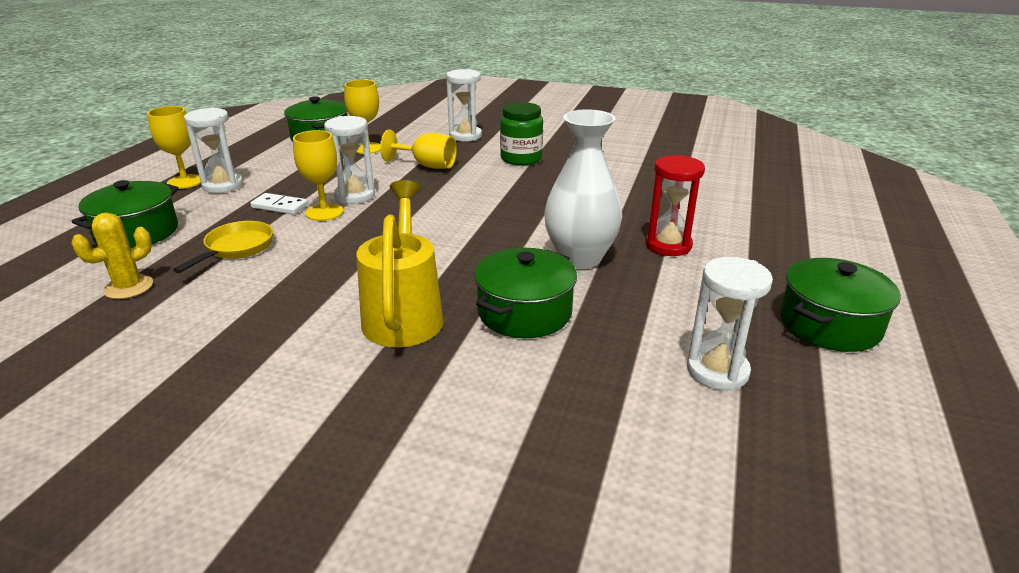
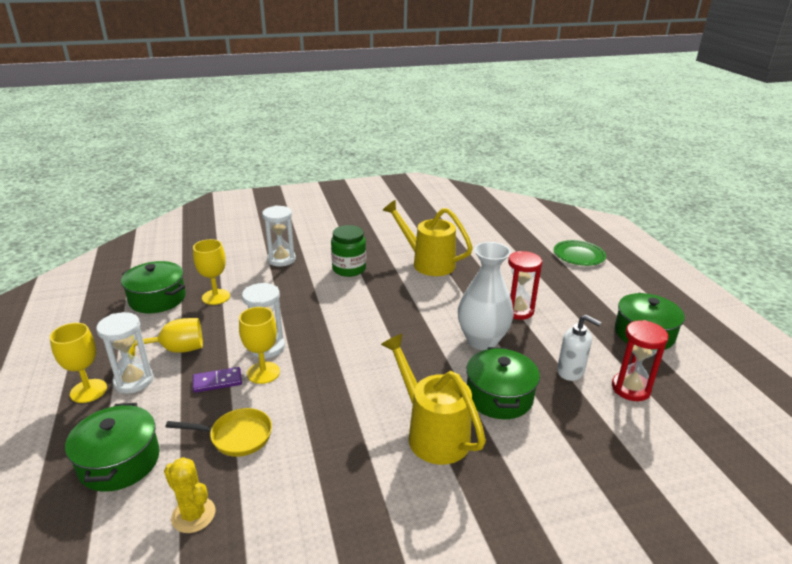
camera: 35 degrees left, 0 degrees up
(128, 287) = (193, 515): yellow cactus -> yellow cactus turned 60 degrees counterclockwise
(236, 248) = (236, 436): yellow pan -> yellow pan turned 105 degrees clockwise
(280, 206) = (217, 381): white domino -> purple domino
(427, 165) = (287, 298): yellow goblet -> yellow goblet (176, 350)
(617, 175) = (428, 263): none -> yellow watering can
(653, 323) = (570, 371): none -> white soap dispenser
(717, 371) = (630, 388): white hourglass -> red hourglass
(844, 217) = (579, 255): none -> green plate

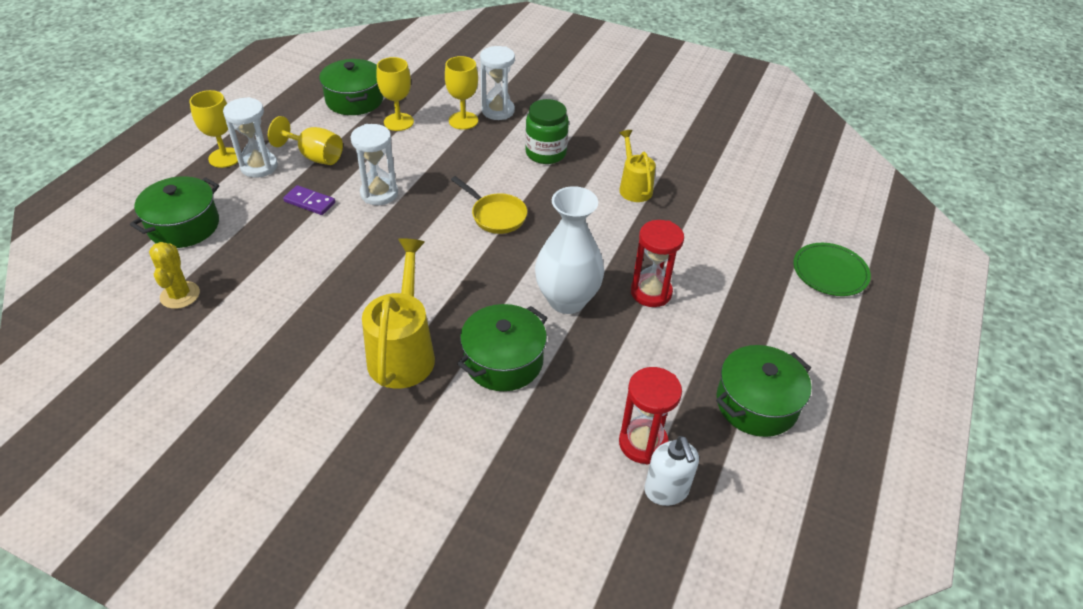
camera: 40 degrees right, 15 degrees up
(236, 436) = (269, 256): yellow pan -> yellow pan (496, 215)
(263, 373) = (349, 215): yellow goblet -> yellow goblet (463, 120)
(428, 263) = (634, 187): yellow watering can -> yellow watering can, size x0.62
(570, 371) = (607, 386): white soap dispenser -> white soap dispenser (666, 490)

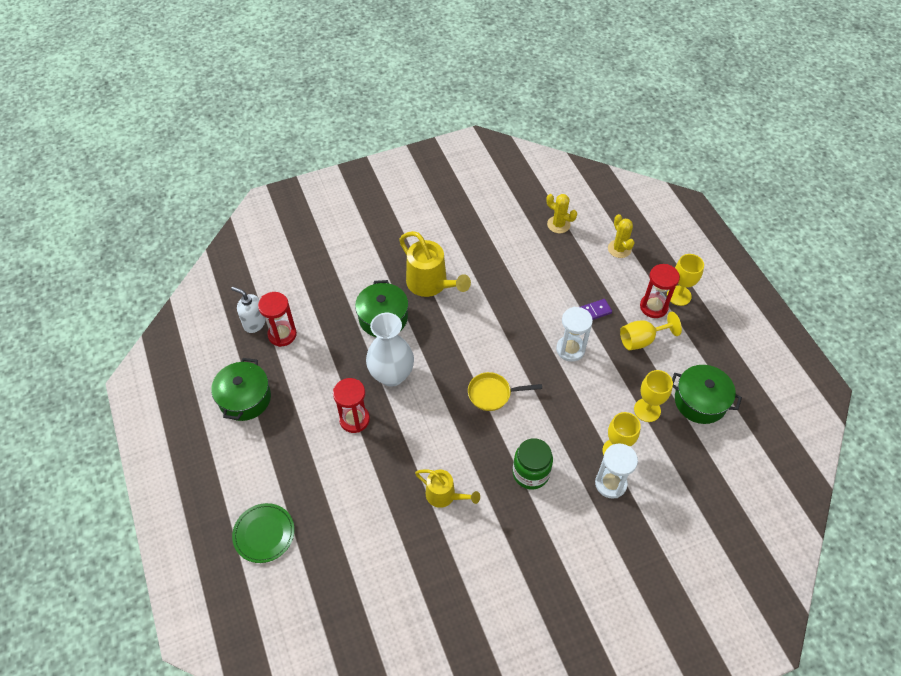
camera: 135 degrees right, 10 degrees up
(184, 226) = (619, 249): green pot -> yellow cactus
(259, 167) = (653, 307): white hourglass -> red hourglass

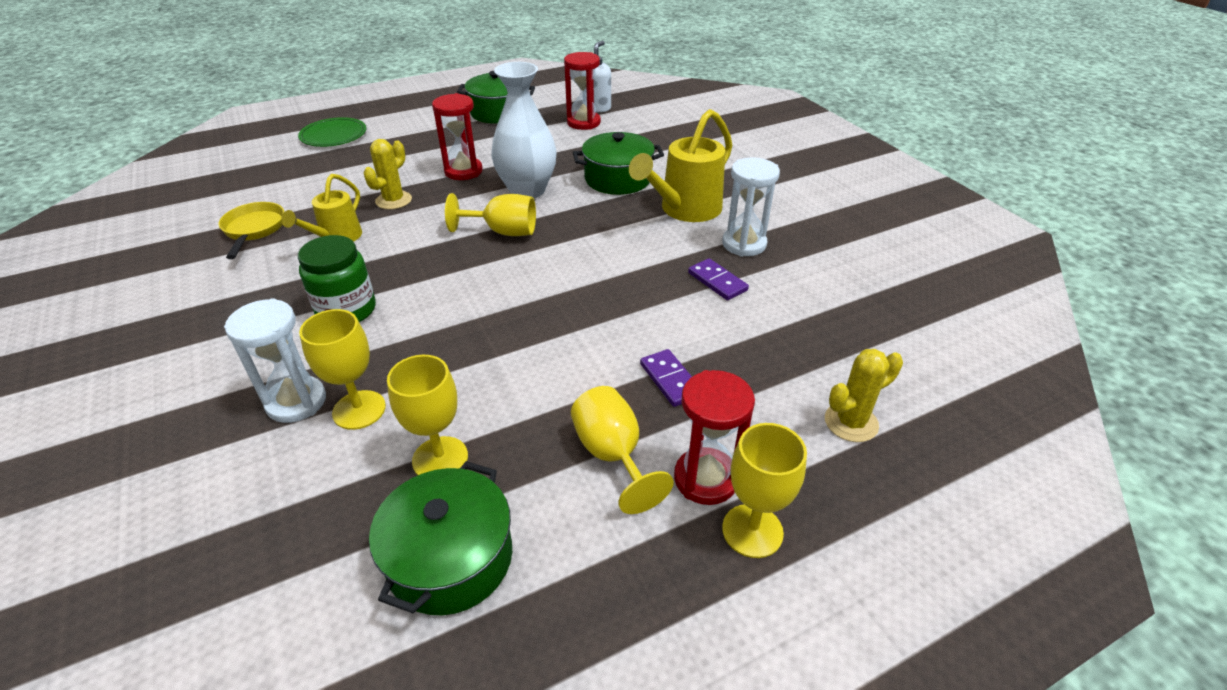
camera: 85 degrees right, 15 degrees down
(447, 389) = (503, 232): none -> yellow goblet
(493, 394) = (492, 271): yellow pan -> yellow pan (254, 230)
(511, 280) = (717, 282): none -> purple domino
(558, 224) = (871, 333): yellow cactus -> yellow cactus (394, 200)
(570, 349) = (580, 351): white hourglass -> white hourglass (744, 244)

